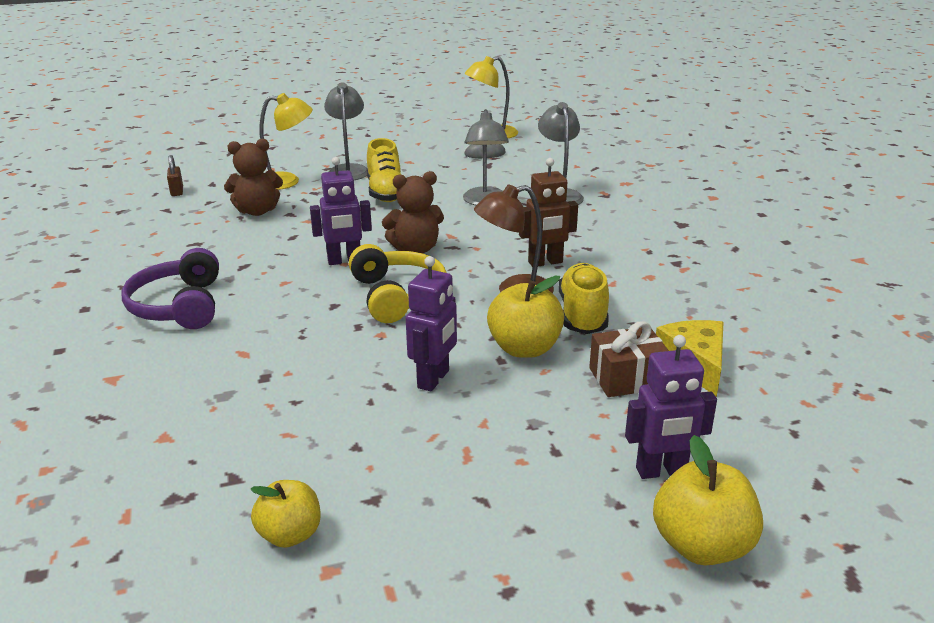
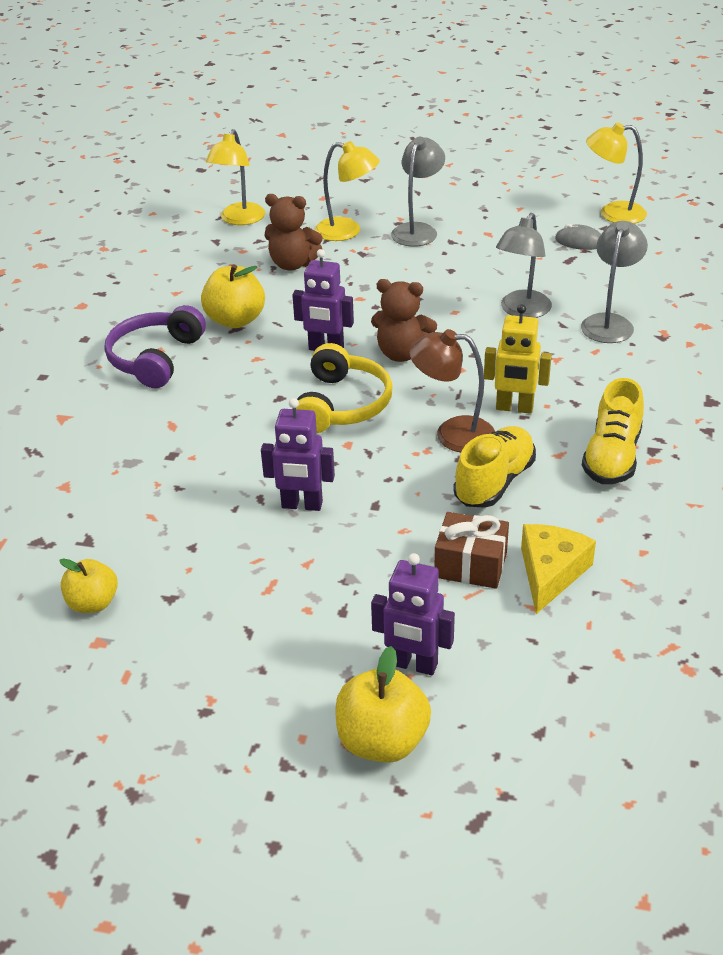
camera: 30 degrees right, 10 degrees up
(177, 191) = (239, 219): brown padlock -> yellow lamp
(386, 192) = (431, 271): yellow shoe -> yellow shoe (612, 457)
(434, 379) = (302, 505): purple robot -> purple robot turned 45 degrees clockwise
(524, 348) = (406, 501): yellow apple -> yellow apple (235, 320)
(545, 262) = (514, 408): brown robot -> yellow robot

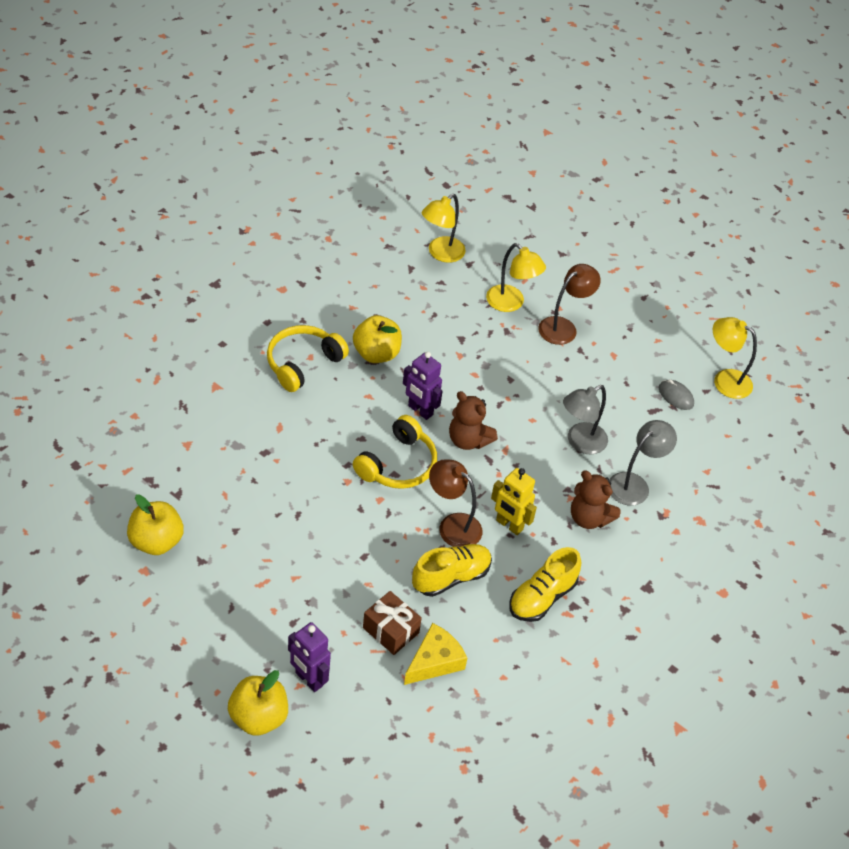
camera: 20 degrees right, 10 degrees up
(93, 603) = (156, 541): yellow apple -> yellow apple, size x1.51
(155, 358) = (303, 363): purple headphones -> yellow headphones
(292, 264) = (450, 318): brown teddy bear -> brown teddy bear (589, 518)
(302, 505) = (319, 533): purple robot -> none
(417, 230) = (563, 327): grey lamp -> brown lamp

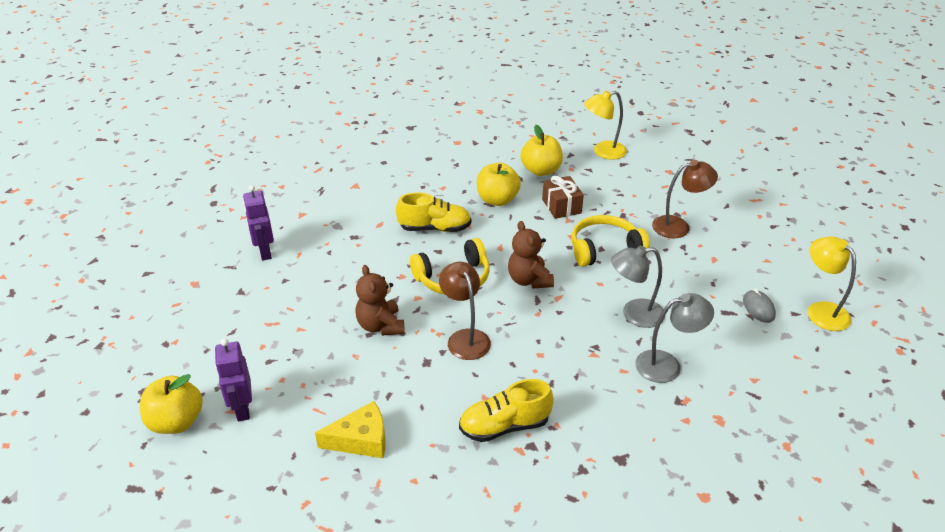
camera: 35 degrees right, 10 degrees down
(156, 541) = (221, 267): yellow apple -> yellow apple (541, 170)
(303, 363) = (433, 190): yellow headphones -> yellow headphones (604, 249)
(391, 630) = (344, 399): brown gift -> brown gift (561, 206)
(420, 410) = (503, 247): purple robot -> purple robot (264, 252)
(451, 577) = (431, 377): yellow shoe -> yellow shoe (435, 228)
(509, 525) = (517, 355): yellow robot -> none
(511, 303) = (640, 198): yellow lamp -> none
(589, 518) = (600, 377): brown teddy bear -> brown teddy bear (381, 326)

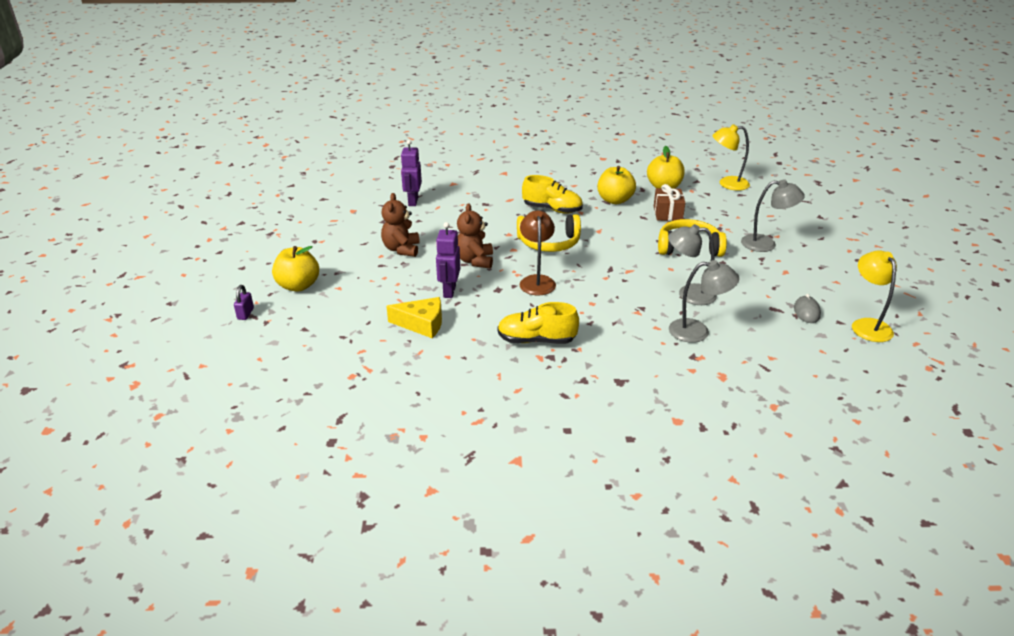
camera: 20 degrees right, 5 degrees down
(125, 487) = (245, 314): none -> purple padlock
(242, 409) = (347, 288): purple robot -> purple robot (449, 291)
(529, 280) = (611, 255): brown teddy bear -> brown teddy bear (401, 249)
(678, 226) = (766, 244): brown lamp -> grey lamp

